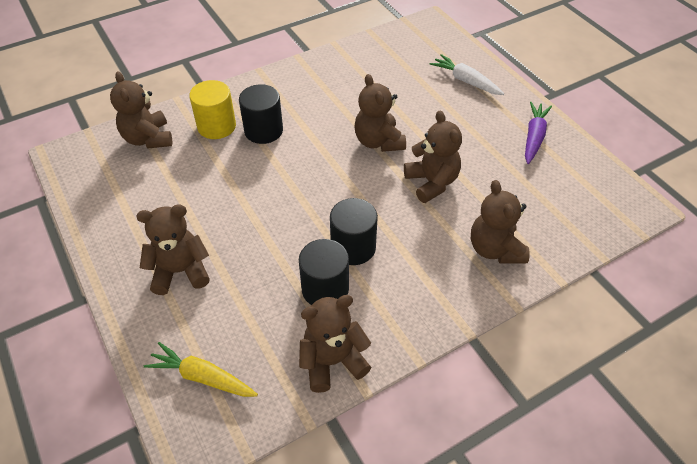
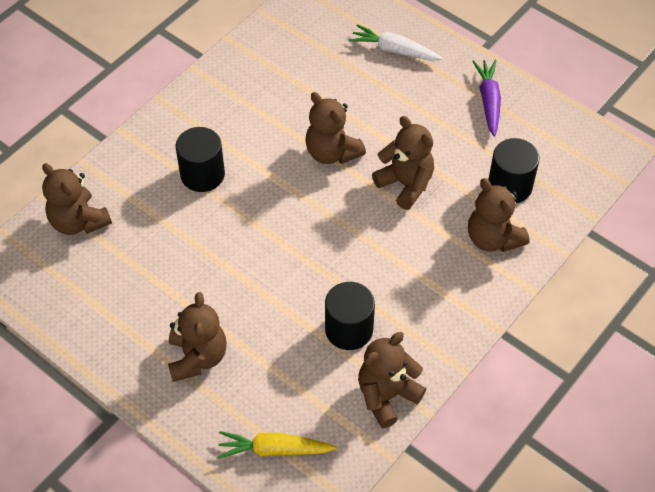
camera: 20 degrees left, 5 degrees up
(180, 271) = (197, 357): brown teddy bear -> brown teddy bear turned 120 degrees clockwise
(216, 126) = (147, 184): yellow cylinder -> none
(353, 247) = (357, 278): black cylinder -> black cylinder (509, 186)

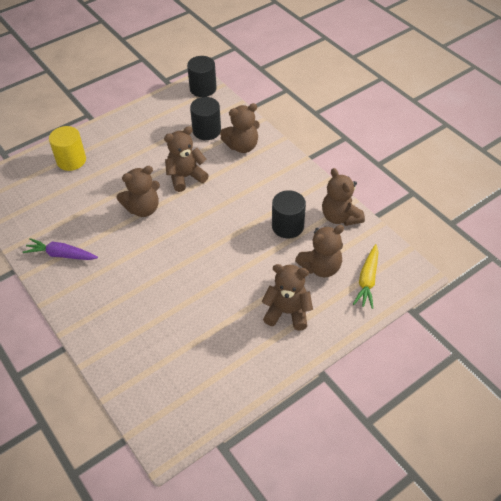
camera: 75 degrees left, 5 degrees down
(78, 221) = (141, 374): brown teddy bear -> brown teddy bear (321, 267)
(202, 174) = (130, 285): black cylinder -> black cylinder (203, 88)
(394, 50) = (71, 160): white carrot -> yellow cylinder
(488, 101) = (137, 125): purple carrot -> purple carrot (61, 255)

